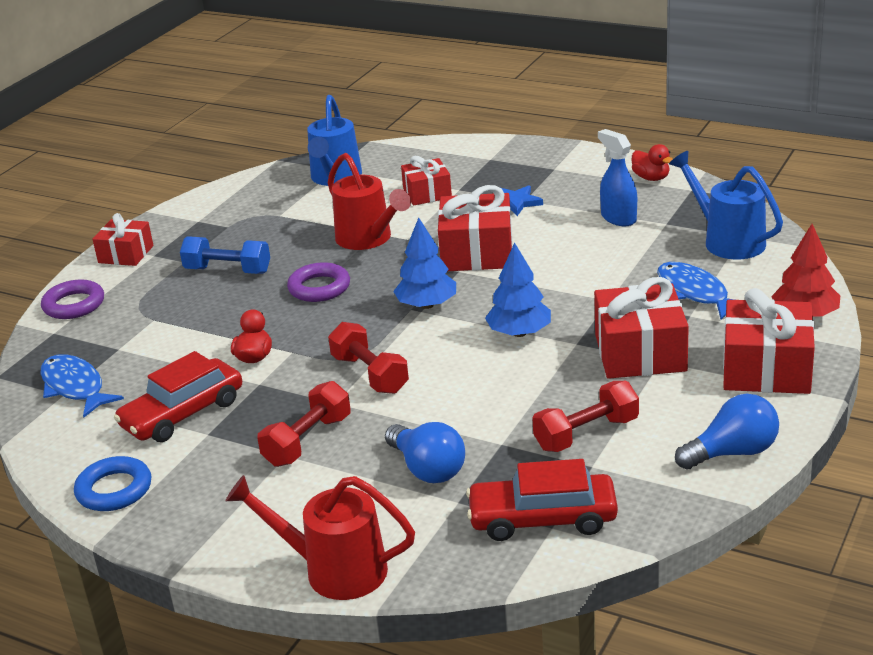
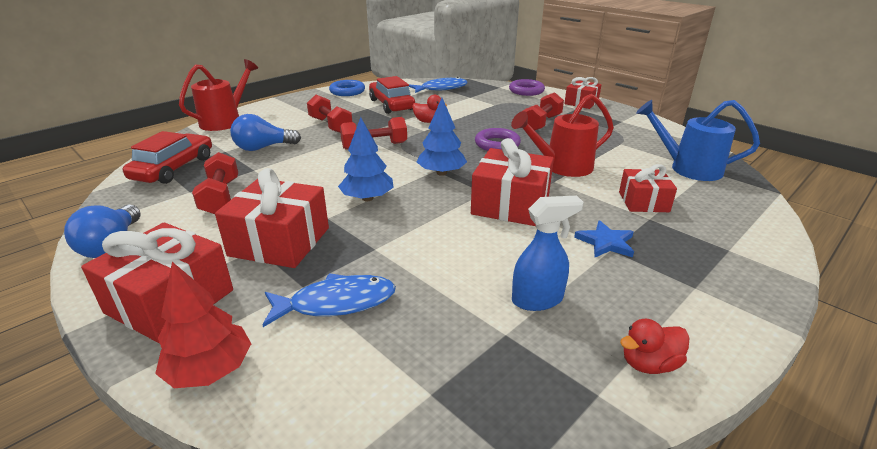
camera: 105 degrees right, 0 degrees up
(228, 271) = (541, 123): blue dumbbell -> red dumbbell
(727, 241) = (427, 372): blue watering can -> none

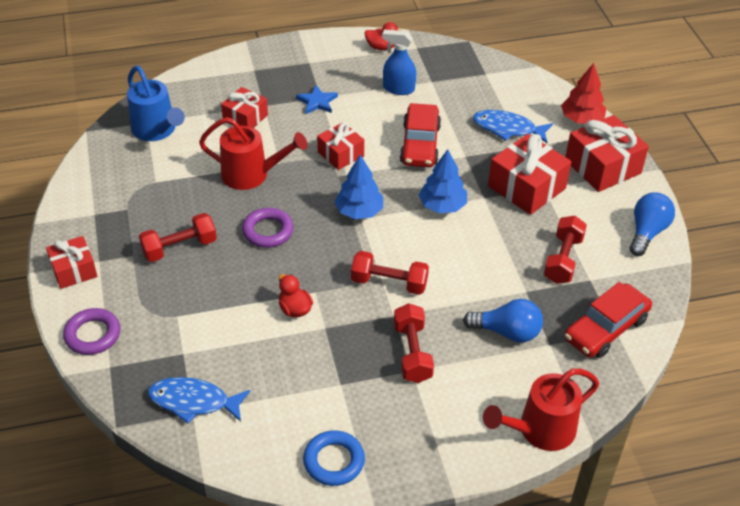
camera: 150 degrees left, 15 degrees up
(391, 105) = (303, 378): red car -> red car (420, 144)
(510, 204) = (340, 154): red gift -> red gift, size x0.62

